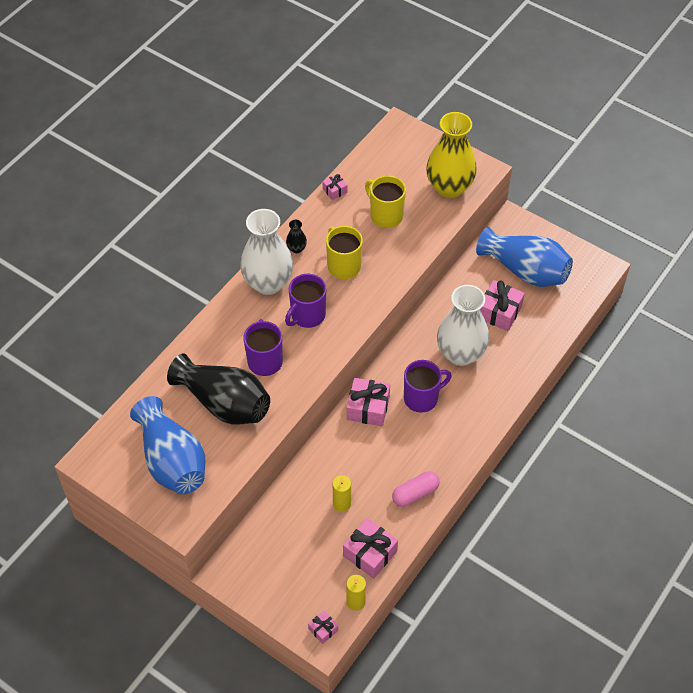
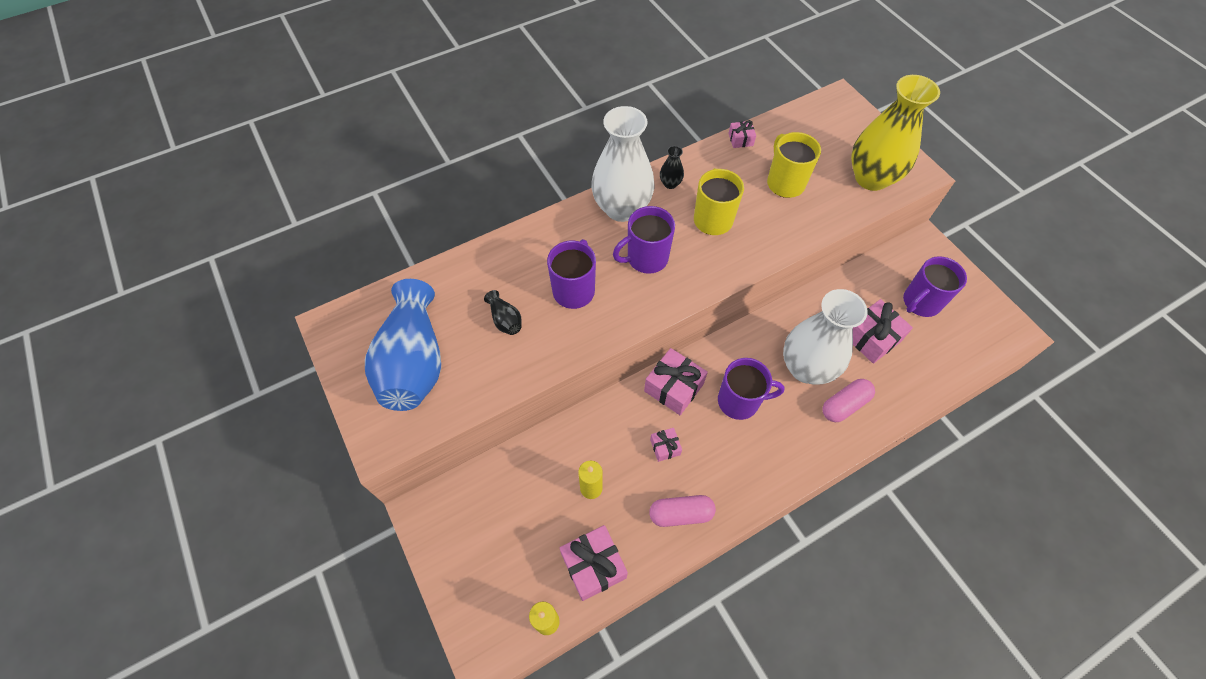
camera: 25 degrees right, 5 degrees up
(224, 403) = (505, 320): black vase -> black vase, size x0.40
(323, 629) = (492, 639): pink gift -> pink gift (665, 447)
(499, 370) = (844, 405): none -> pink capsule
(525, 270) = (920, 302): blue vase -> purple mug

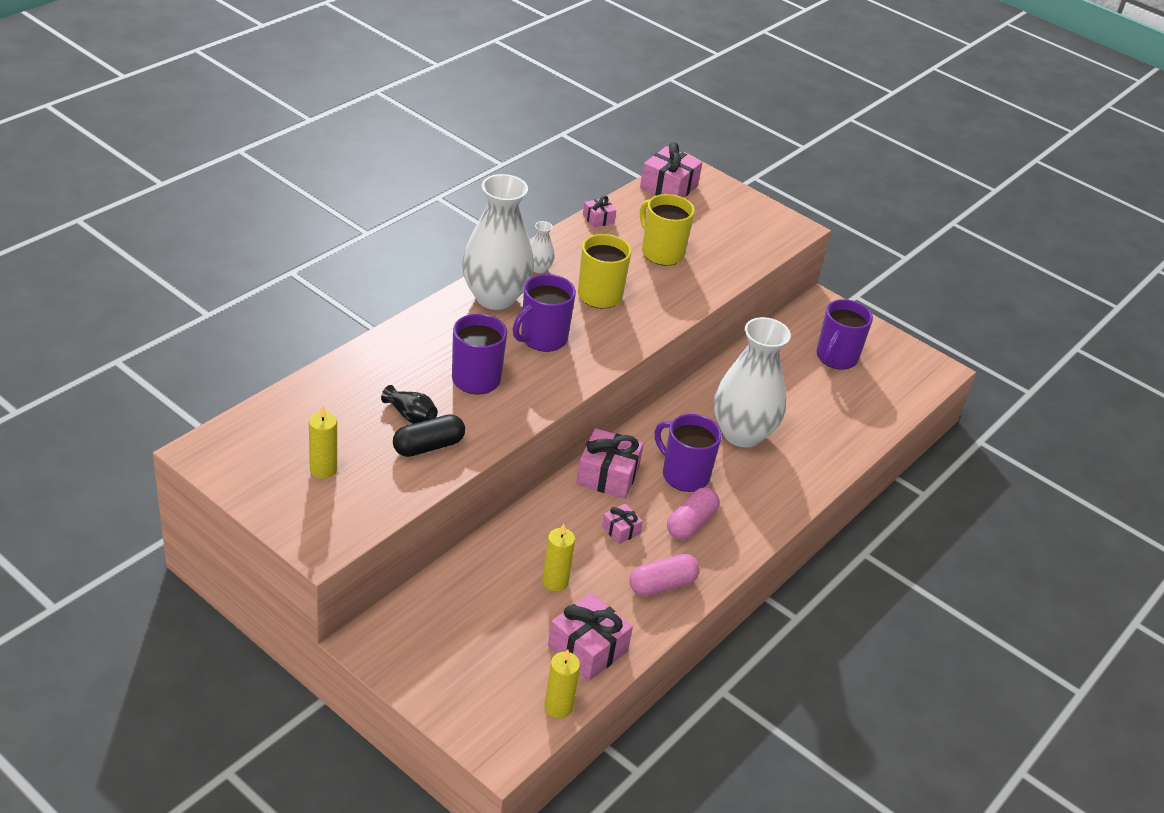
camera: 25 degrees left, 20 degrees down
(414, 362) = (323, 469): blue vase -> yellow candle
(507, 355) = (428, 446): none -> black capsule
(670, 184) = (539, 268): black vase -> white vase
(739, 401) = (684, 475): purple mug -> purple mug turned 120 degrees counterclockwise
(844, 405) = (793, 459): pink capsule -> pink capsule (691, 523)
(871, 178) = (748, 238): yellow vase -> none
(871, 338) = (798, 396): pink gift -> pink gift (669, 187)

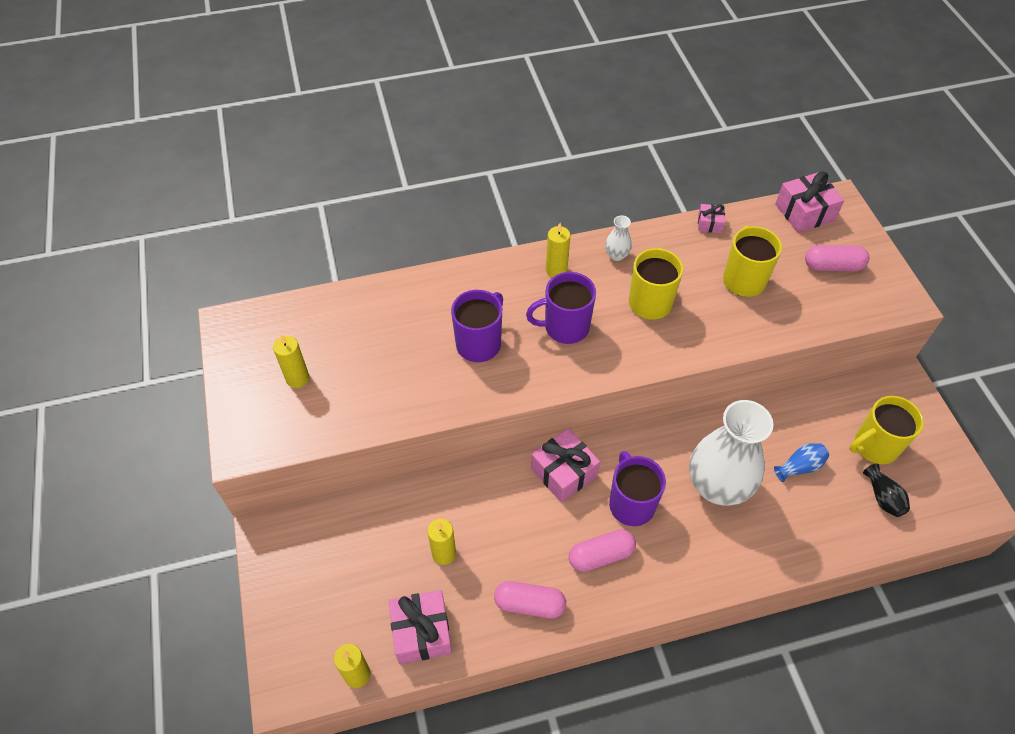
camera: 40 degrees right, 15 degrees up
(411, 416) = (400, 357): black vase -> black vase (883, 497)
(428, 446) = (391, 393): black capsule -> none
(495, 297) = (556, 270): white vase -> yellow candle
(621, 530) = (534, 531): pink gift -> none
(723, 220) = (833, 266): none -> pink capsule
(793, 394) = (800, 467): none -> blue vase
(836, 358) = (874, 446): purple mug -> yellow mug

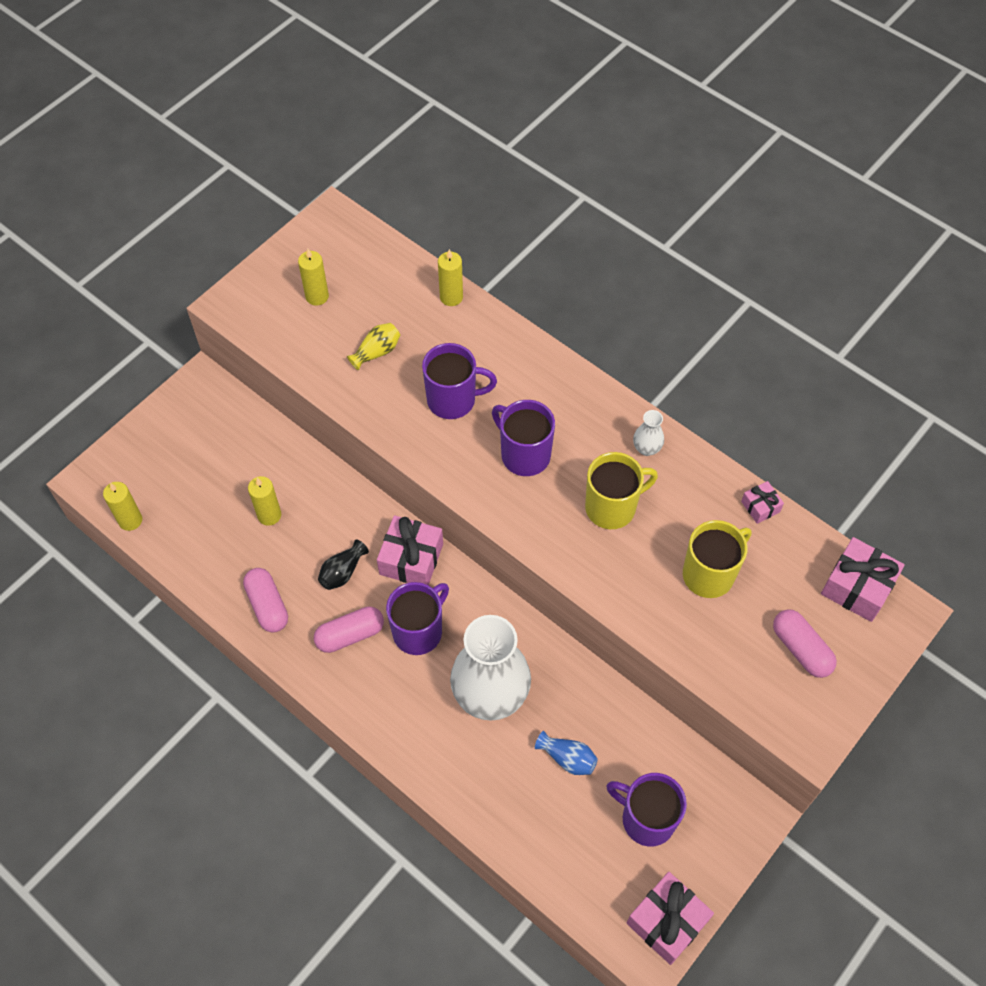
camera: 55 degrees right, 5 degrees up
(390, 368) = (376, 352): none -> yellow vase
(421, 632) = (192, 542): pink gift -> pink gift (667, 921)
(556, 270) = (585, 410): yellow candle -> yellow candle (451, 297)
(601, 555) = (350, 635): pink capsule -> pink capsule turned 60 degrees counterclockwise
(874, 446) = (646, 819): yellow mug -> purple mug
(883, 497) = (589, 853): black vase -> black vase (342, 572)

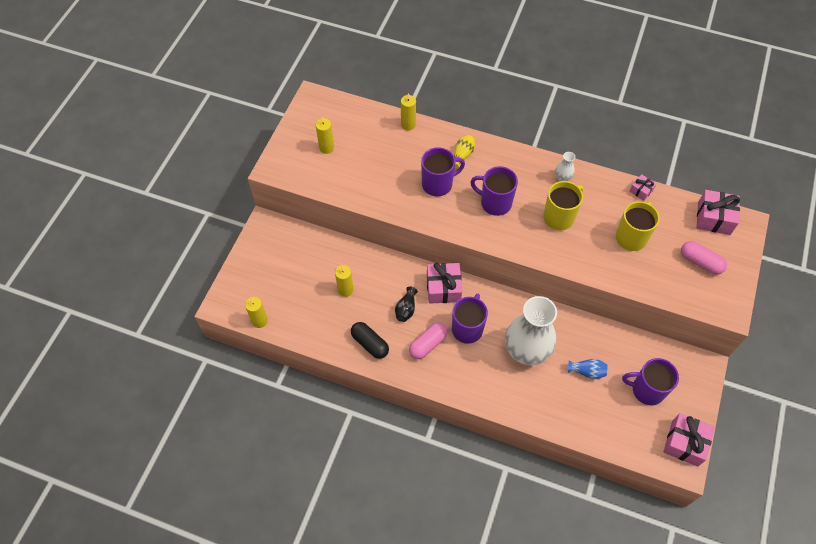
camera: 20 degrees left, 0 degrees up
(267, 605) = (370, 344): pink capsule -> black capsule
(376, 352) = (379, 170): yellow vase -> yellow vase (462, 155)

